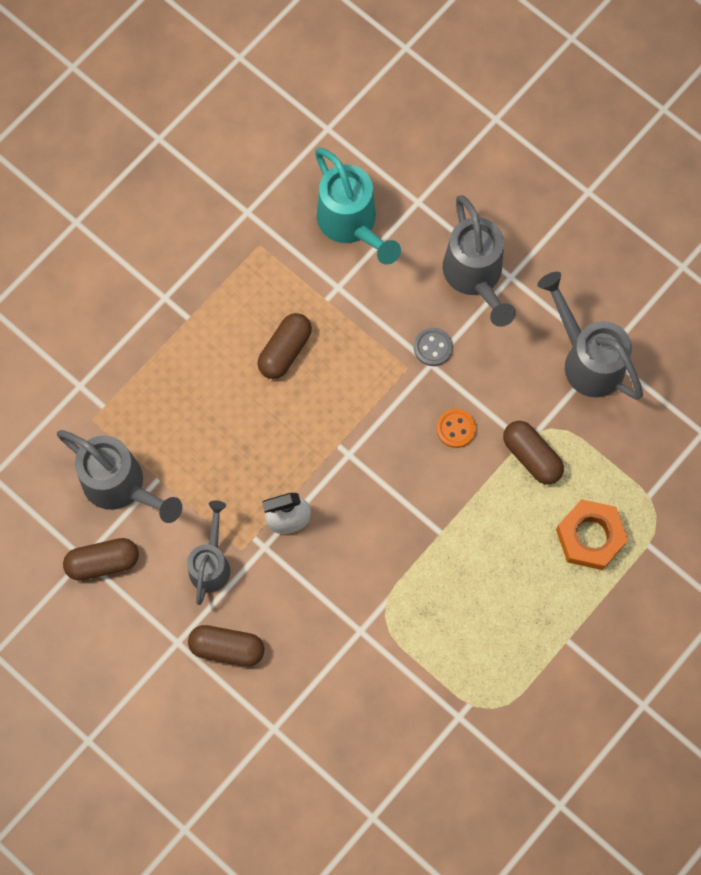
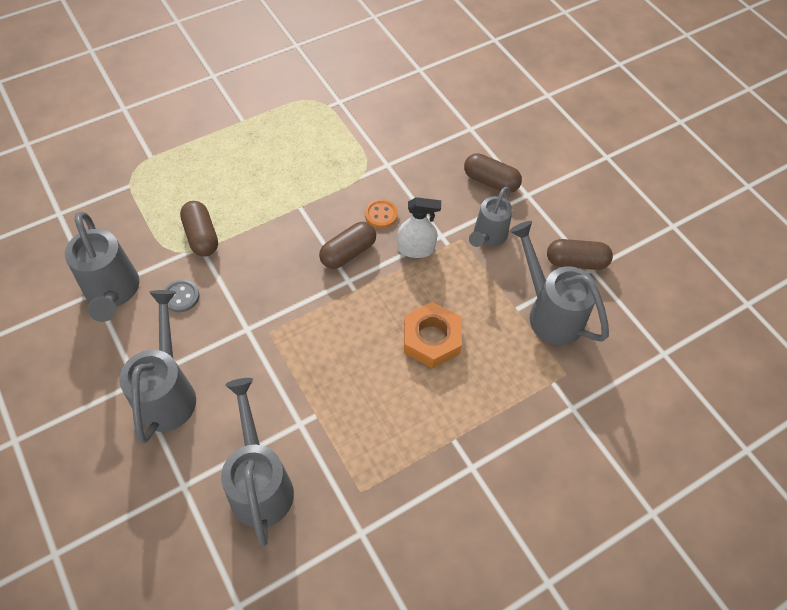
camera: 165 degrees left, 15 degrees down
(285, 350) = (372, 380): brown capsule -> brown capsule (348, 253)
(352, 225) = (260, 483): turquoise watering can -> grey watering can
(433, 347) = (238, 342): grey button -> grey button (181, 296)
(456, 428) = (251, 273): orange button -> orange button (381, 214)
(590, 537) = (189, 173): orange nut -> orange nut (431, 339)

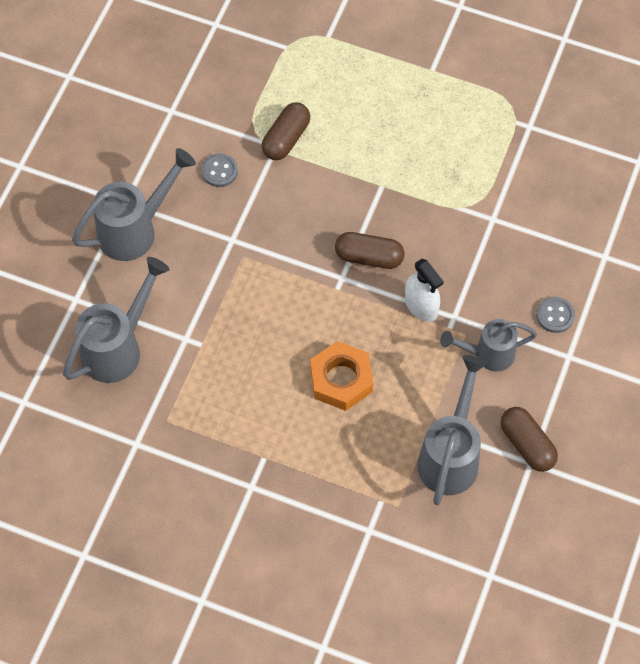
camera: 55 degrees right, 5 degrees up
(113, 293) = (181, 123): grey watering can -> none
(381, 214) = (432, 253): orange button -> none
(490, 181) = (555, 315): brown capsule -> grey button

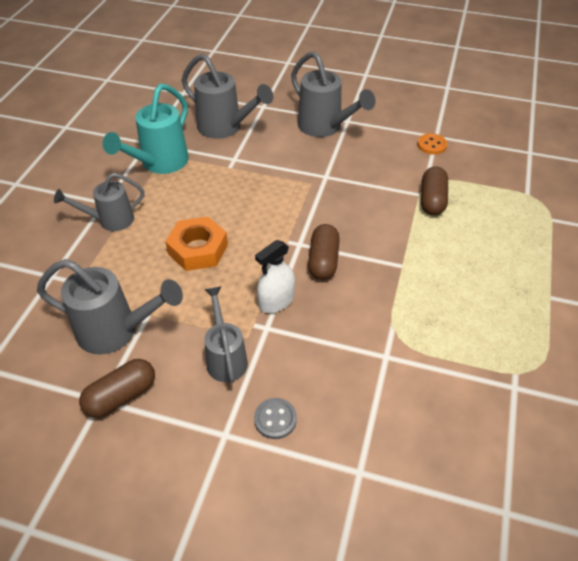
camera: 85 degrees right, 15 degrees down
(183, 426) = (159, 164): none -> turquoise watering can
(188, 119) = (431, 145): none -> orange button
(219, 171) = (388, 165): grey button -> none
(284, 477) = (110, 220): none -> grey watering can
(286, 139) = (432, 200): brown capsule -> brown capsule turned 75 degrees clockwise

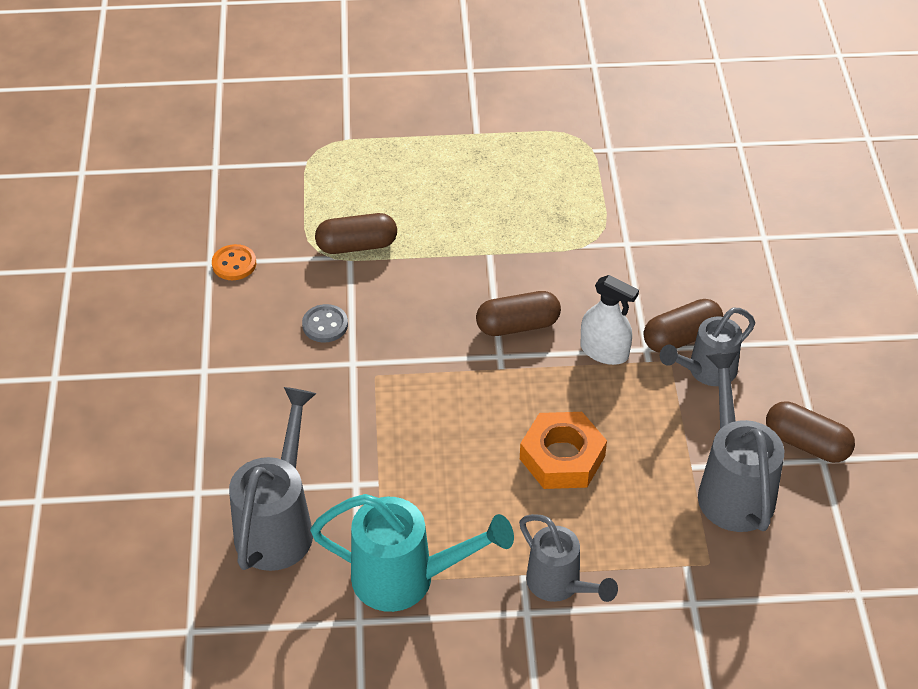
camera: 110 degrees left, 0 degrees up
(267, 355) = (681, 337): none -> brown capsule
(275, 419) = (751, 309): grey button -> grey button (325, 325)
(325, 127) = (232, 393): grey watering can -> none

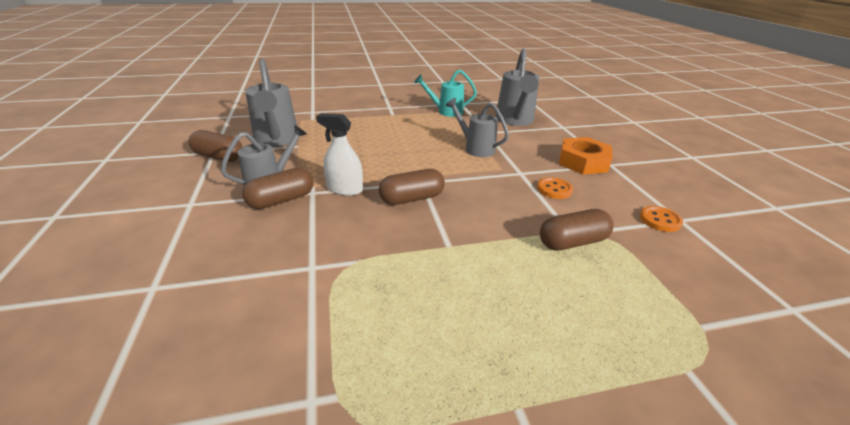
camera: 170 degrees right, 15 degrees down
(325, 325) = (554, 189): grey button -> orange button
(407, 579) = (446, 112): turquoise watering can -> turquoise watering can, size x0.67
(560, 585) = (375, 113): grey watering can -> grey watering can (475, 148)
(562, 457) = (375, 145): orange nut -> orange nut (583, 162)

